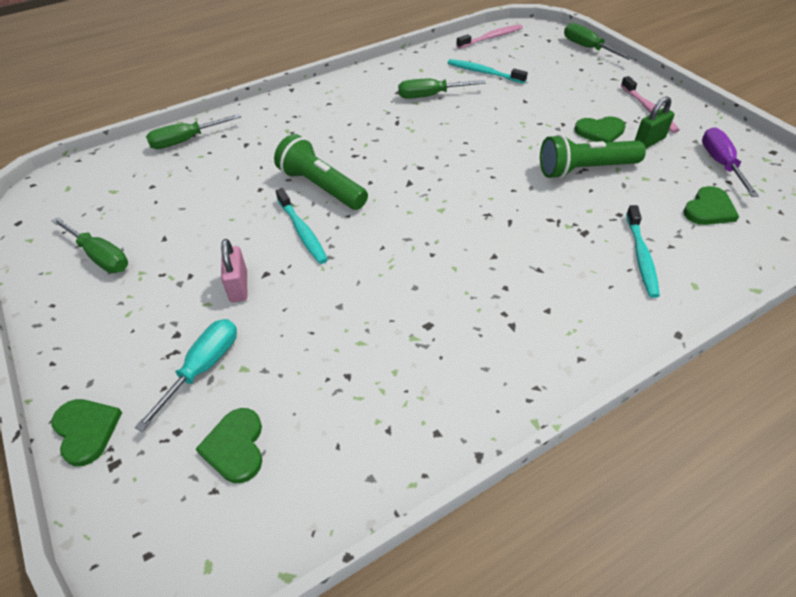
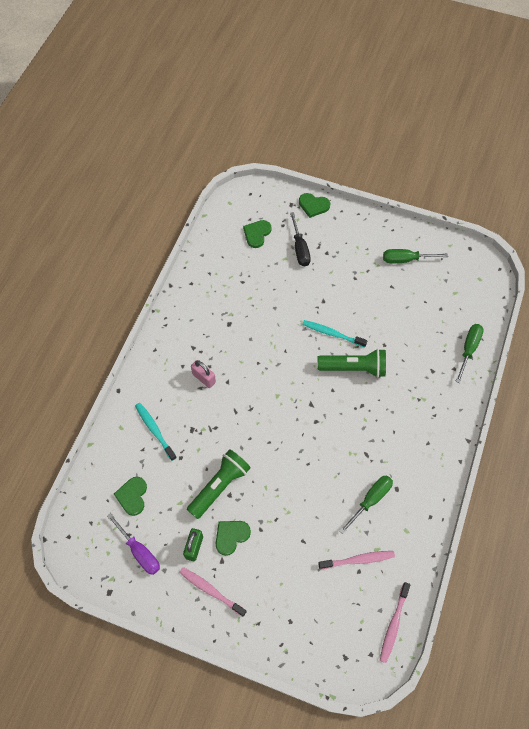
camera: 140 degrees right, 15 degrees up
(203, 368) = (300, 248): turquoise screwdriver -> black screwdriver
(235, 447) = (257, 234): green heart -> green heart turned 105 degrees counterclockwise
(239, 286) = (327, 287): pink padlock -> pink padlock (204, 378)
(483, 72) = (358, 560): turquoise toothbrush -> pink toothbrush
(587, 48) = (305, 665): green screwdriver -> none

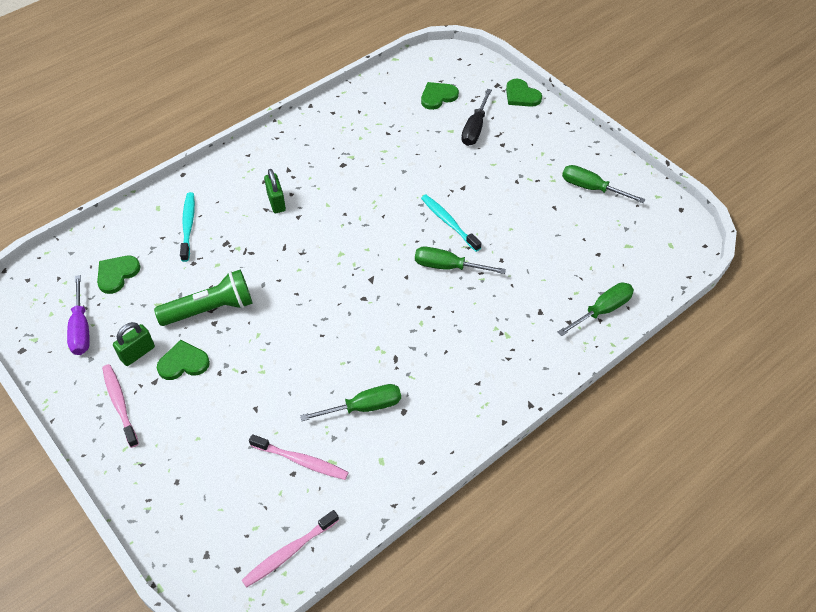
camera: 30 degrees right, 10 degrees down
(204, 378) = (276, 202): pink padlock -> green padlock
(354, 368) = (448, 266): green flashlight -> green screwdriver

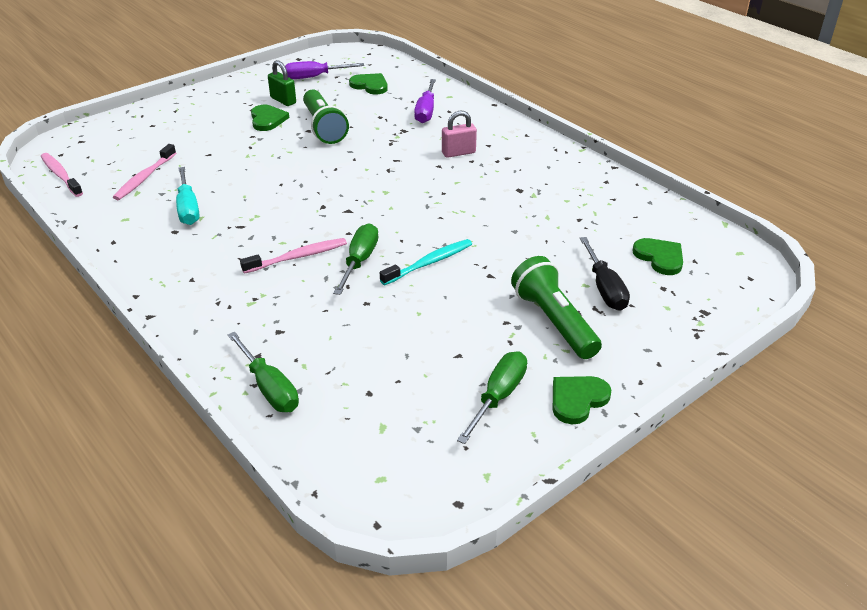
camera: 90 degrees right, 15 degrees down
(120, 404) = (234, 98): pink toothbrush -> pink toothbrush (298, 257)
(188, 226) = (426, 111): turquoise toothbrush -> purple screwdriver
(276, 202) = (458, 153): green padlock -> pink padlock
(363, 407) = (188, 208): green screwdriver -> turquoise screwdriver
(475, 128) = (604, 288): black screwdriver -> black screwdriver turned 120 degrees counterclockwise
(513, 157) = (553, 321): none -> green flashlight
(521, 95) = (688, 335): green heart -> green heart (577, 399)

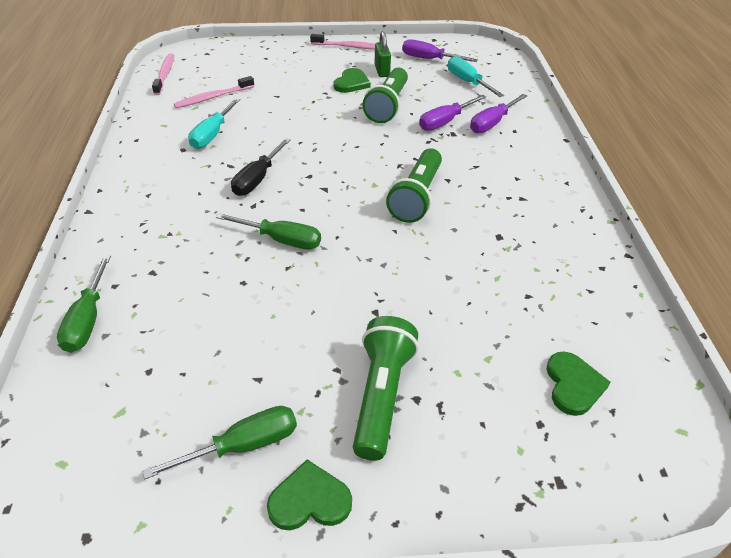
camera: 35 degrees right, 5 degrees up
(298, 257) = (240, 212): pink toothbrush -> pink toothbrush (349, 47)
(359, 261) = (281, 240): green screwdriver -> green screwdriver turned 60 degrees clockwise
(370, 85) = (468, 82): green heart -> turquoise screwdriver
(387, 123) = (445, 122): none -> purple screwdriver
(429, 263) = (335, 271): turquoise toothbrush -> none
(430, 187) = (416, 197): none -> green flashlight
(458, 153) = (479, 174): pink padlock -> none
(604, 288) = (473, 387): black screwdriver -> black screwdriver (258, 179)

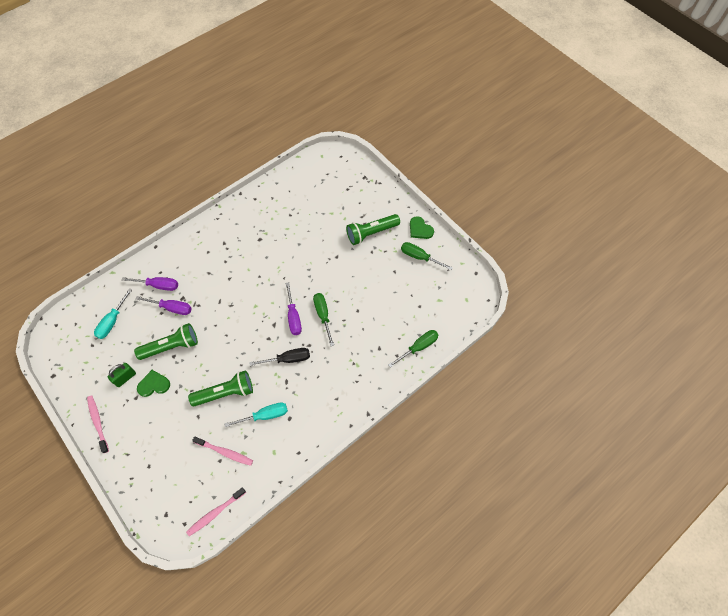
camera: 125 degrees left, 20 degrees up
(416, 197) = (253, 283): green flashlight -> green flashlight (226, 393)
(429, 59) = (90, 360): purple screwdriver -> purple screwdriver (293, 317)
(573, 385) = (324, 186): green heart -> none

